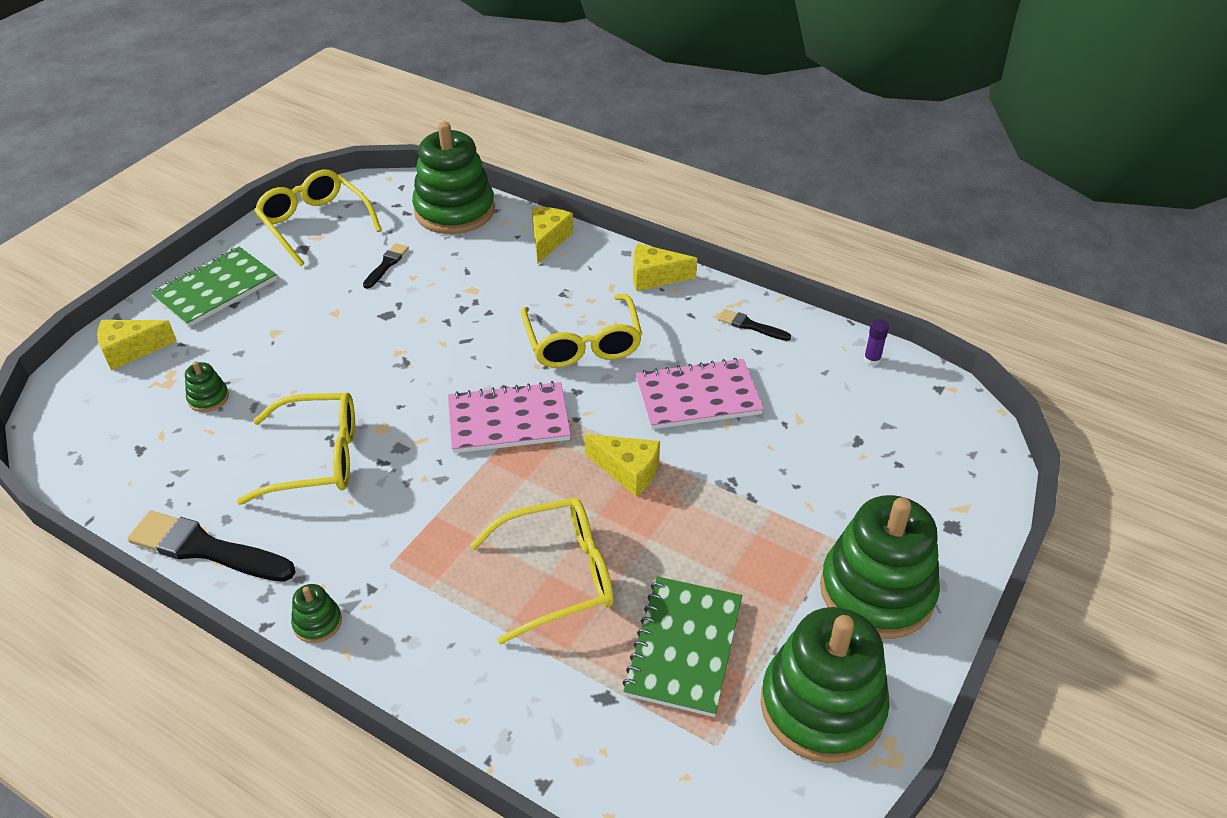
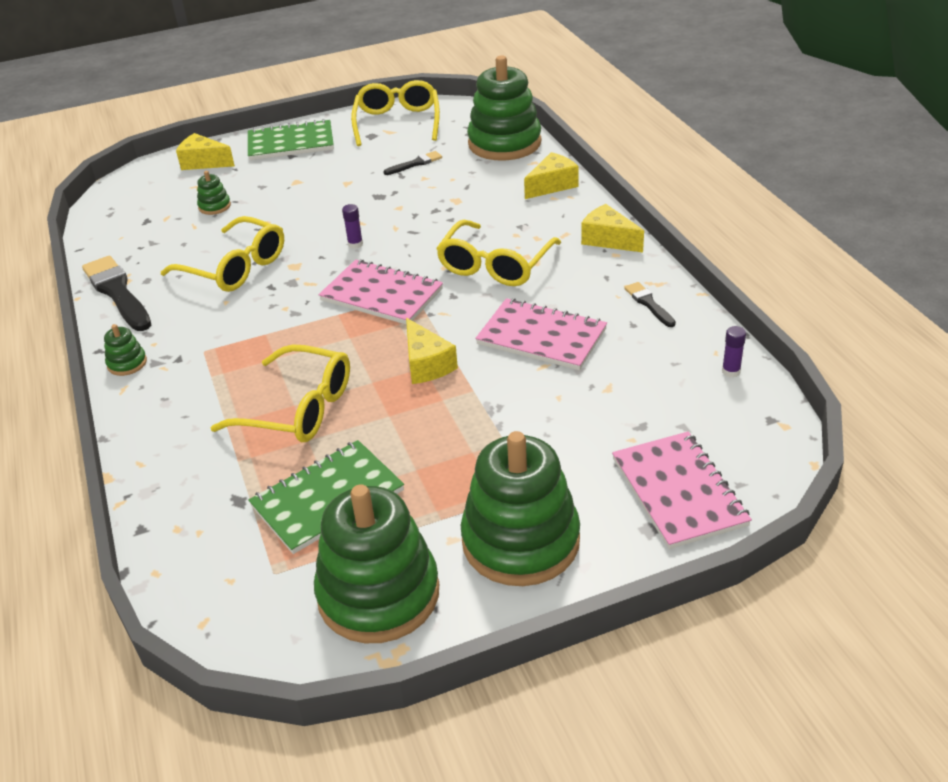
camera: 40 degrees right, 5 degrees down
(421, 377) = (355, 244): none -> purple glue stick
(940, 483) = (679, 491): none -> pink notebook

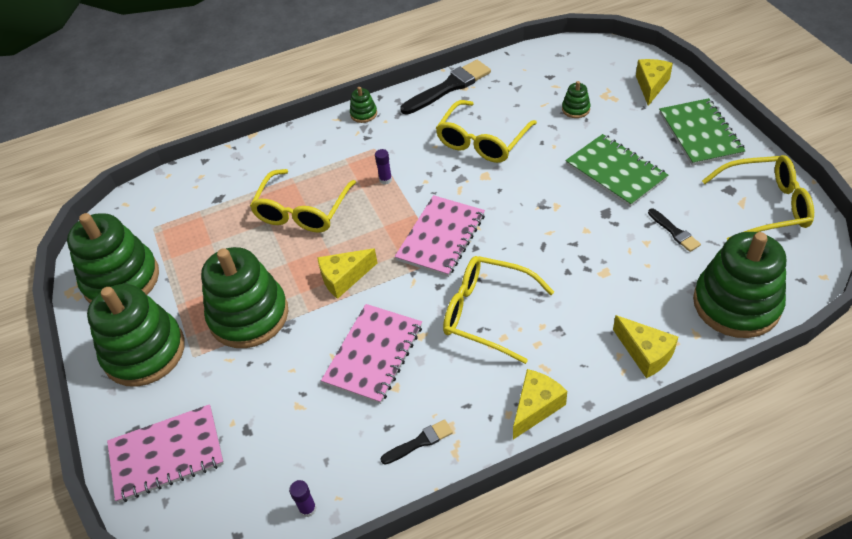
camera: 90 degrees right, 10 degrees up
(327, 498) = (209, 242): green notebook -> green notebook (615, 172)
(355, 244) = (519, 209): purple glue stick -> purple glue stick (385, 180)
(472, 442) = (249, 315): none -> green stacking toy

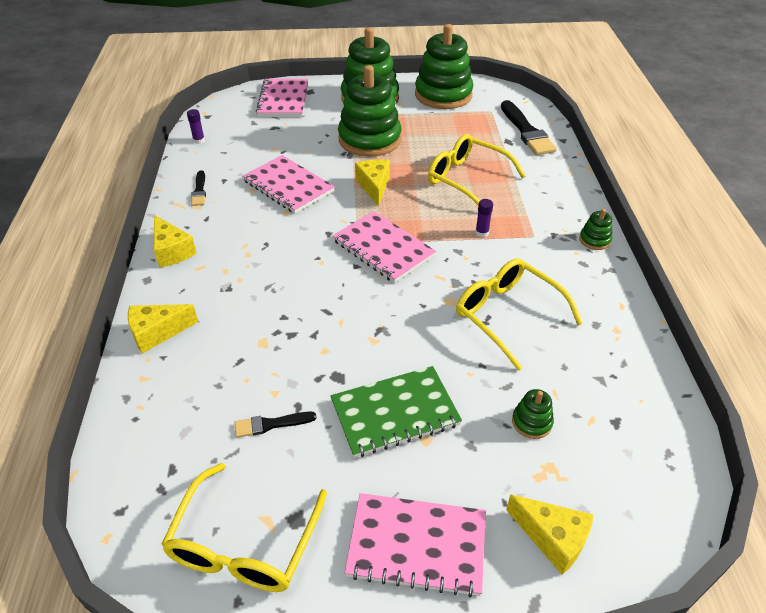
camera: 105 degrees right, 5 degrees down
(449, 87) = (622, 316): black brush -> black brush (526, 131)
(487, 313) = (278, 252): yellow glasses -> none
(700, 134) = (417, 545): green notebook -> pink notebook
(736, 304) = (145, 429): green stacking toy -> none

